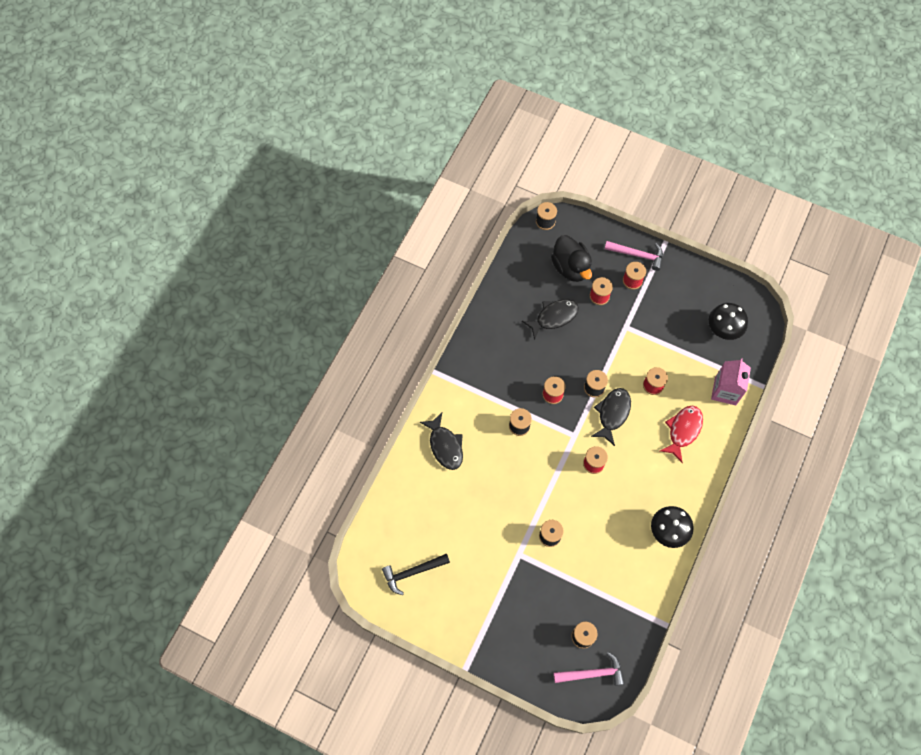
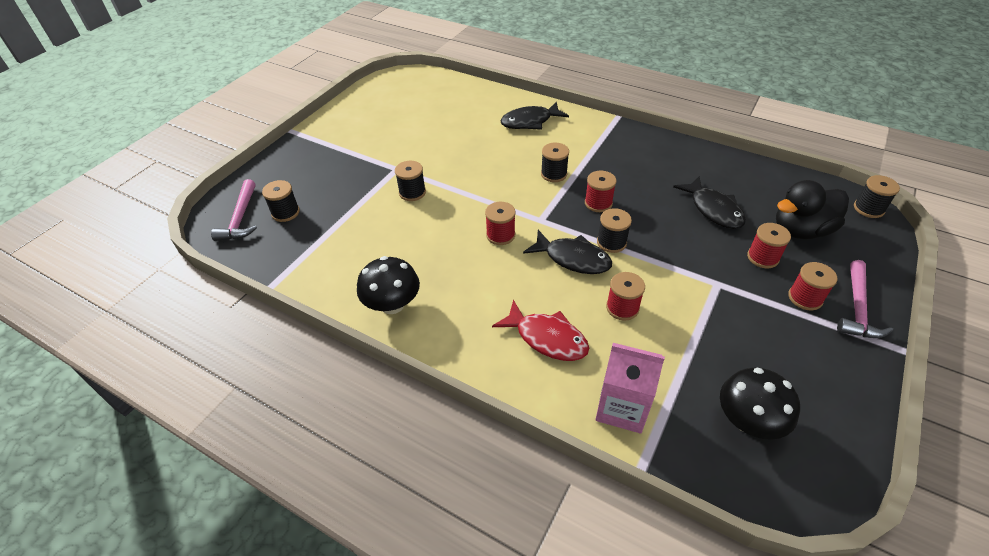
camera: 95 degrees right, 20 degrees down
(412, 572) = (397, 101): black hammer -> none

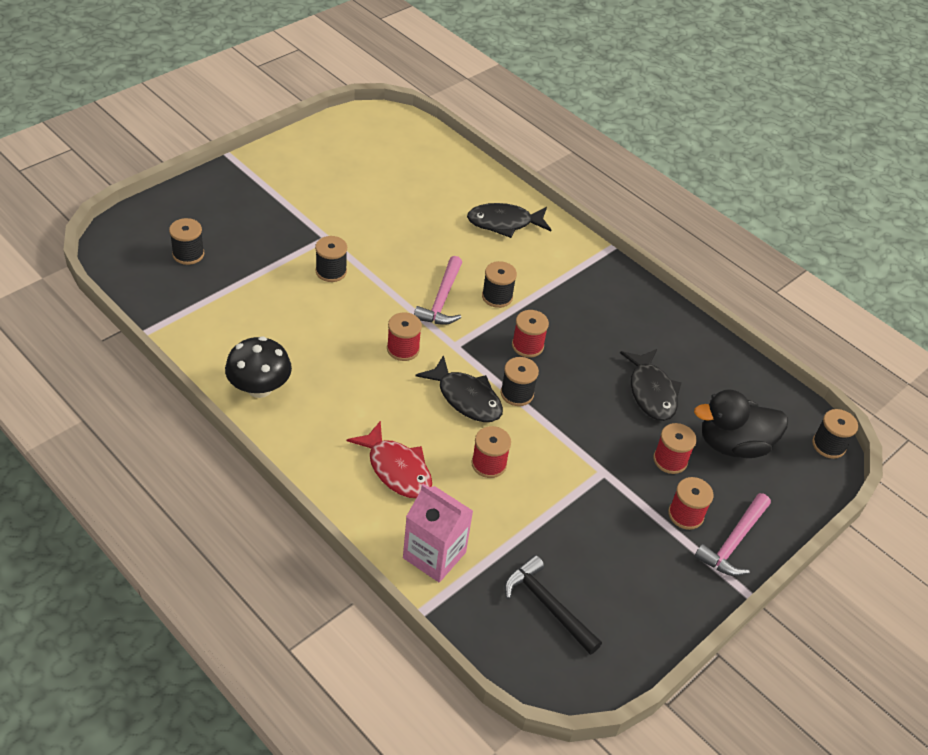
camera: 10 degrees right, 0 degrees up
(241, 218) = (140, 246): pink hammer -> pink hammer (442, 300)
(748, 421) = (547, 605): black mushroom -> black hammer

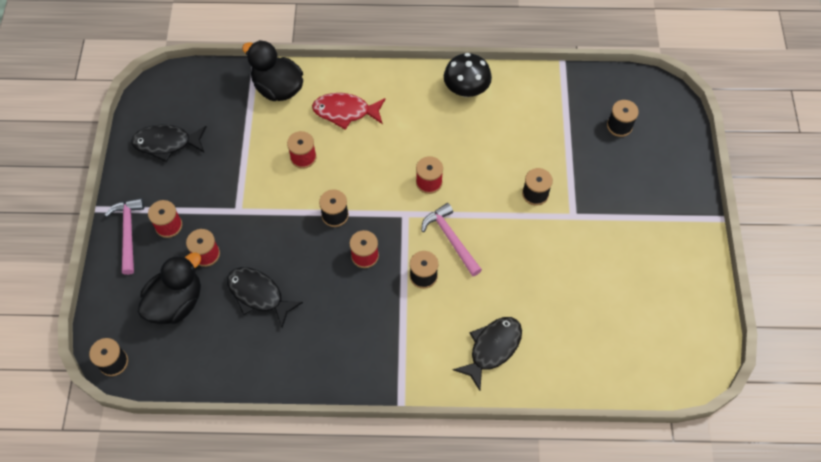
camera: 140 degrees right, 15 degrees up
(434, 555) = (278, 88): pink carton -> black duck
(466, 398) = (359, 185): black fish -> black fish (166, 143)
(547, 605) = (199, 112): black hammer -> none

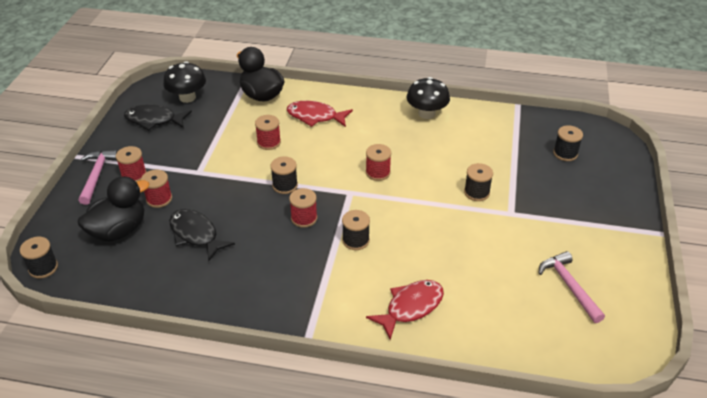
camera: 10 degrees right, 20 degrees down
(194, 103) = (187, 97): none -> black mushroom
(451, 239) = (389, 216): pink hammer -> pink hammer (569, 286)
(492, 348) = (411, 307): black fish -> red fish

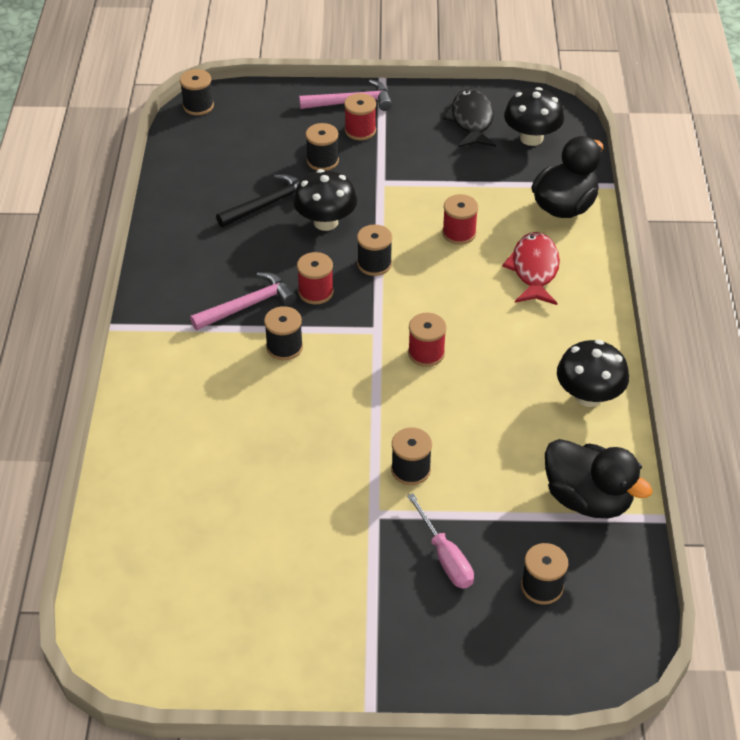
camera: 80 degrees right, 5 degrees up
(118, 230) = (263, 143): black duck -> black duck (587, 499)
(159, 199) = (322, 161): red spool -> black spool
(196, 234) = (268, 204): black fish -> black hammer
(230, 205) = (325, 222): none -> black mushroom
(411, 307) = (176, 413): red fish -> none
(545, 187) = (445, 557): none -> pink screwdriver
(569, 286) = (234, 585): pink hammer -> pink hammer (248, 305)

